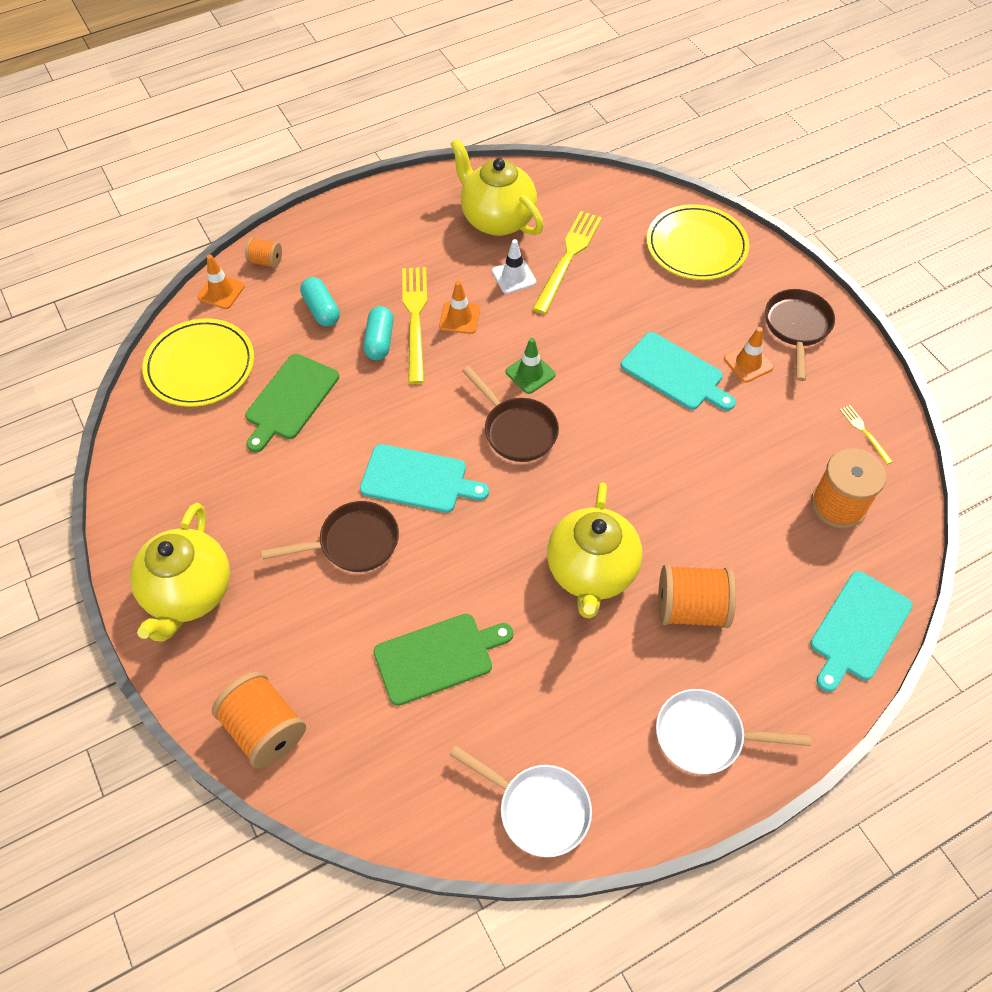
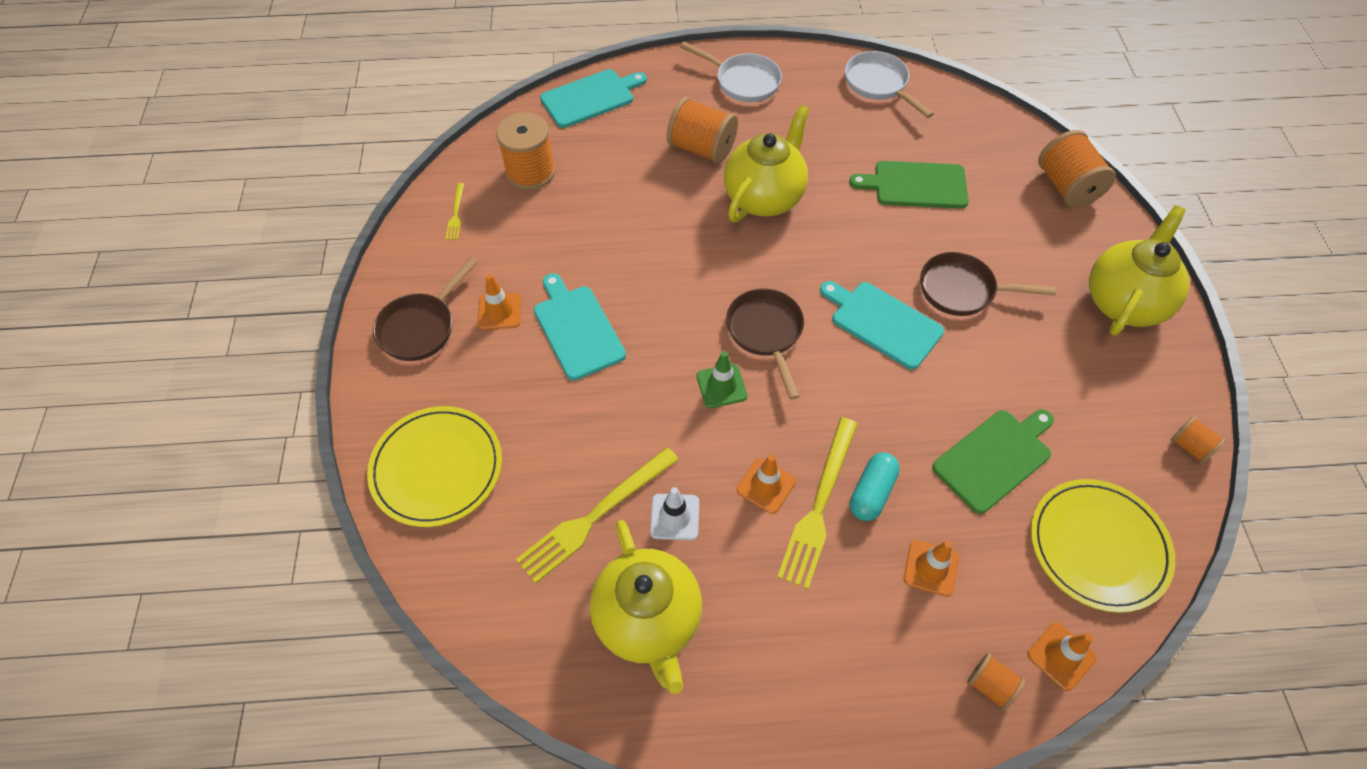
camera: 155 degrees left, 0 degrees up
(126, 468) = (1189, 447): none -> orange spool
(321, 310) = (931, 568): turquoise capsule -> orange traffic cone

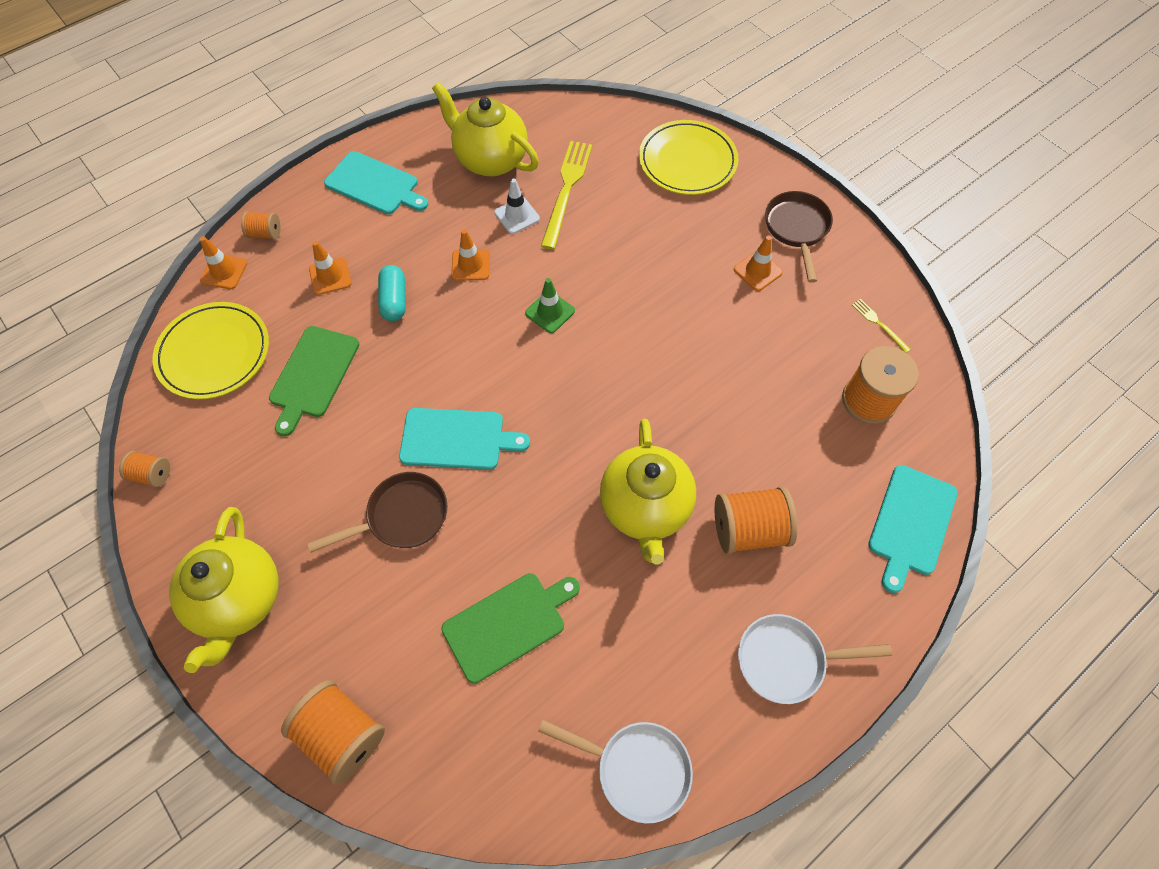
camera: 145 degrees right, 5 degrees up
(577, 329) = (690, 291): turquoise cutting board -> turquoise cutting board (375, 185)
(766, 333) = (546, 372): brown pan -> none
(819, 505) = (426, 273): yellow fork -> none

